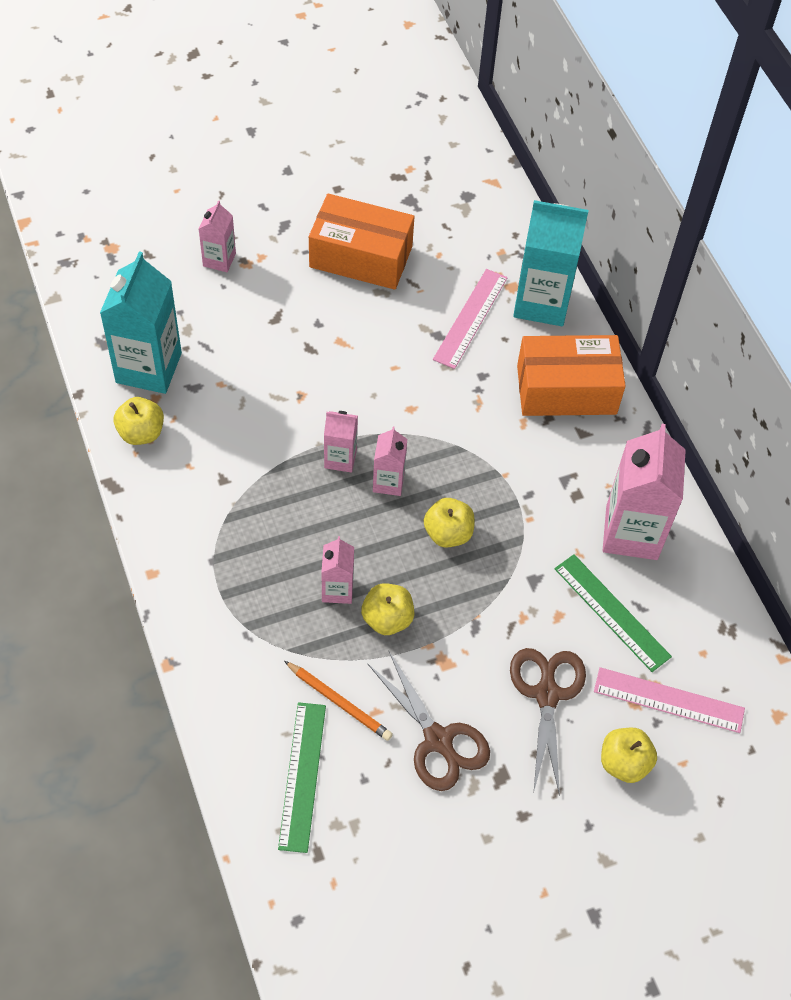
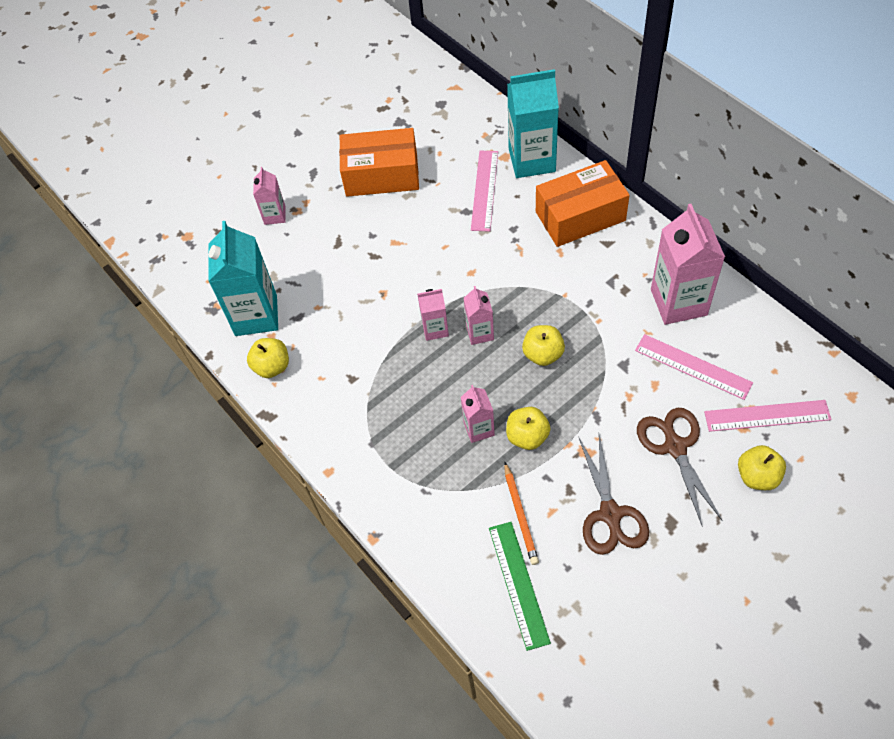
camera: 10 degrees left, 0 degrees up
(339, 702) = (520, 515): orange pencil -> orange pencil turned 60 degrees clockwise
(438, 740) = (610, 514): brown scissors -> brown scissors turned 45 degrees clockwise
(611, 612) = (693, 366): green ruler -> pink ruler

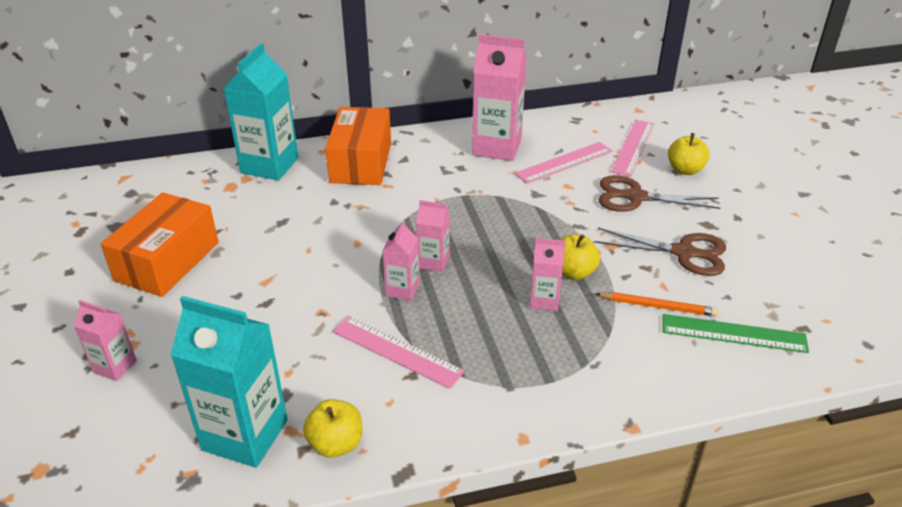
camera: 70 degrees left, 20 degrees down
(484, 190) = (270, 202): pink ruler -> pink ruler (397, 351)
(543, 354) = (490, 232): yellow apple -> none

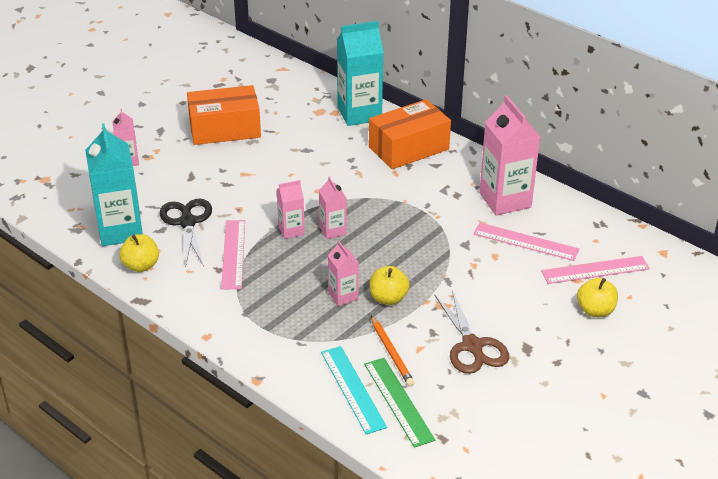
camera: 55 degrees right, 0 degrees up
(298, 365) = (187, 222): none -> black scissors
(635, 197) = (520, 296): brown scissors -> none
(695, 357) = (352, 389): none -> turquoise ruler

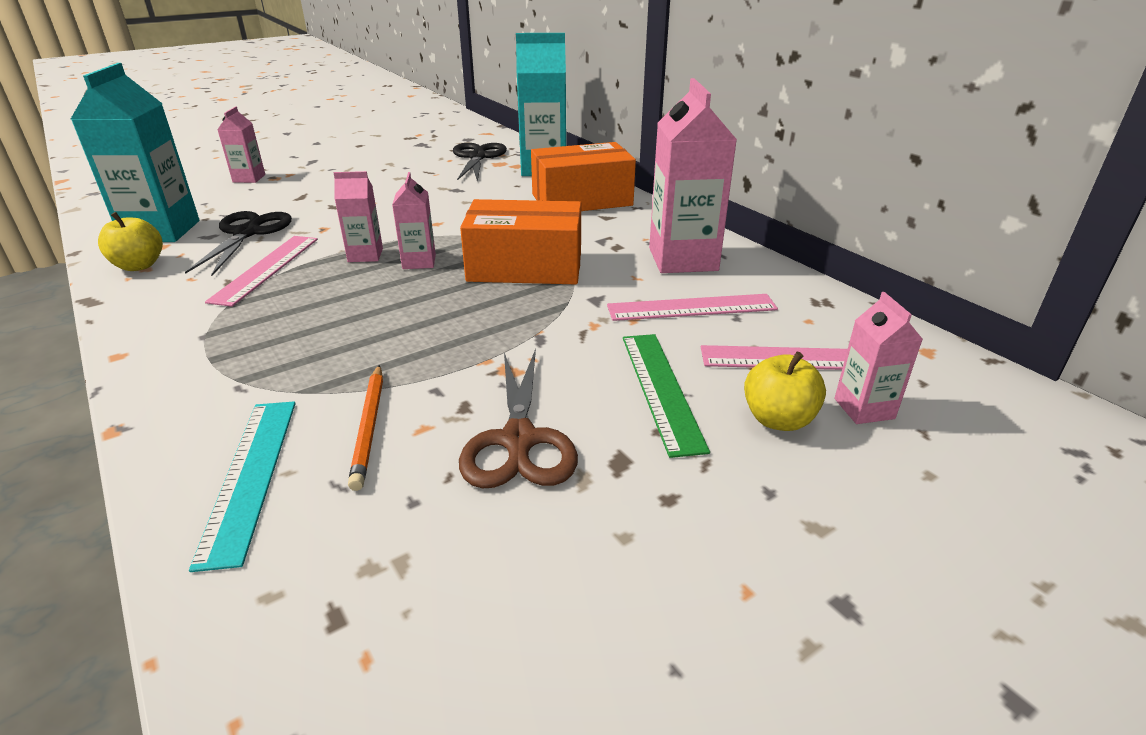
camera: 15 degrees right, 5 degrees down
(225, 129) = (381, 166): orange box -> orange box (525, 267)
(297, 105) = (478, 157): none -> black scissors
(343, 296) = (364, 335): pink carton -> pink carton (864, 408)
(388, 298) = (429, 348): yellow apple -> none
(398, 401) = (310, 515): green ruler -> green ruler (661, 389)
(525, 242) = (691, 308): pink ruler -> pink ruler turned 45 degrees counterclockwise

